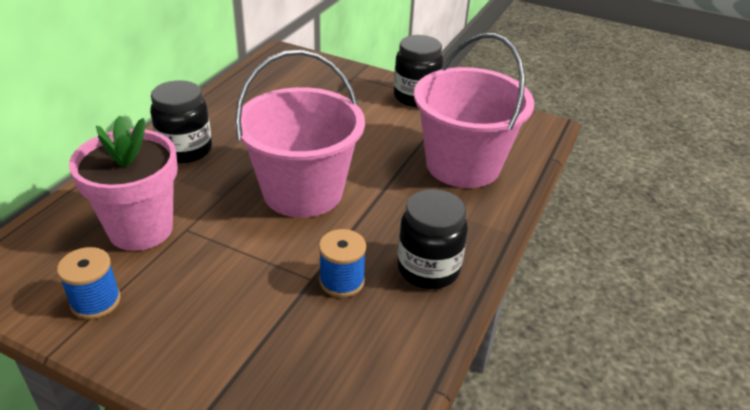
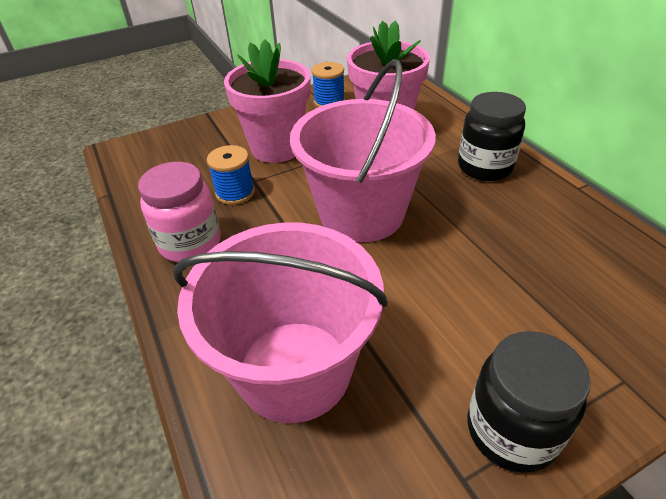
camera: 130 degrees right, 5 degrees up
(240, 294) = (276, 148): none -> pink flower pot
(428, 269) = (190, 243): black jar -> pink jar

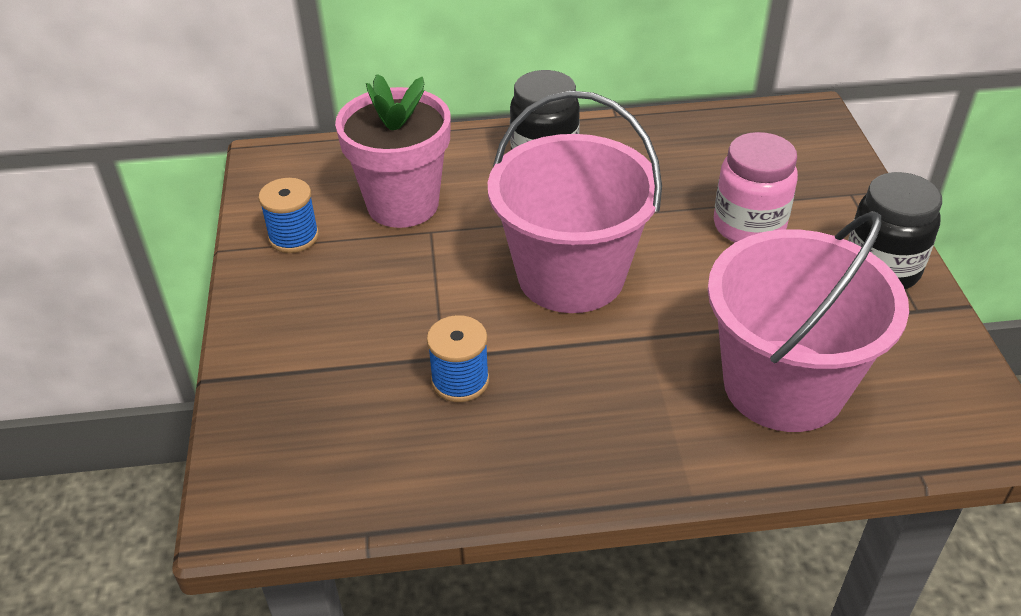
camera: 70 degrees left, 0 degrees up
(190, 243) = (545, 444): pink jar -> pink jar (749, 226)
(276, 148) = (377, 317): pink flower pot -> none

